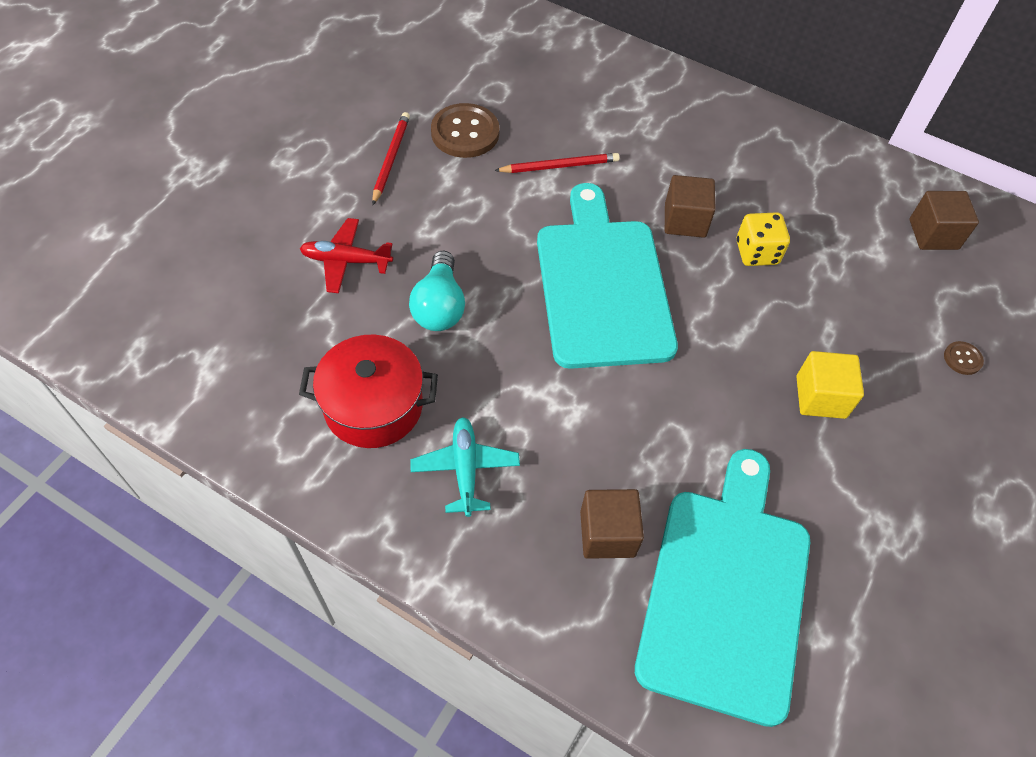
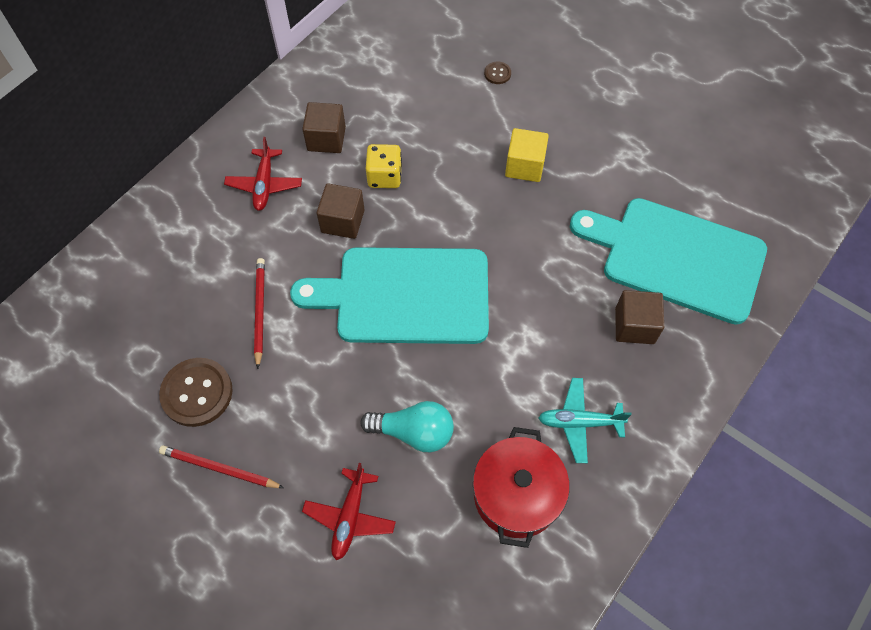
camera: 80 degrees left, 5 degrees up
(713, 150) = (264, 184): none -> red plane
(933, 234) = (382, 57): brown cube -> brown cube (326, 139)

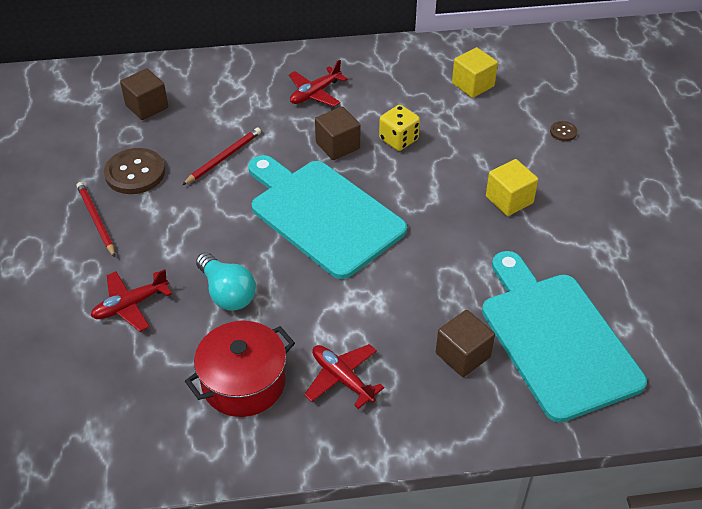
camera: 45 degrees right, 15 degrees down
(326, 139) = (387, 94): brown cube -> brown cube (147, 106)
(384, 79) = (473, 85): none -> yellow cube
(579, 422) = (342, 378): turquoise plane -> red plane

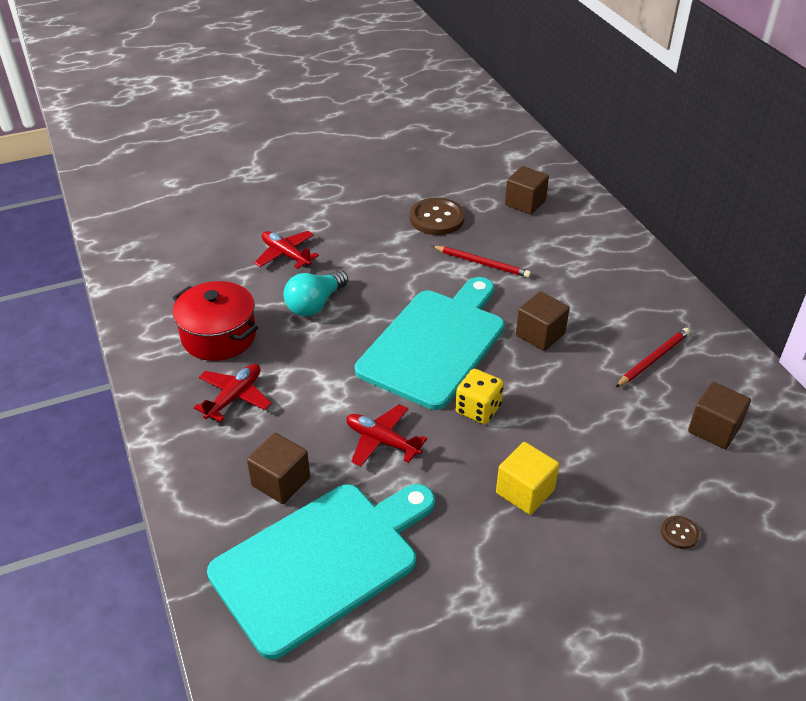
camera: 75 degrees right, 5 degrees down
(96, 220) = (372, 213): red pencil -> red pencil (653, 359)
(315, 93) = (612, 302): red plane -> red plane (382, 441)
(398, 139) = (576, 379): yellow dice -> yellow dice (478, 409)
(473, 85) = (714, 429): yellow cube -> brown cube

